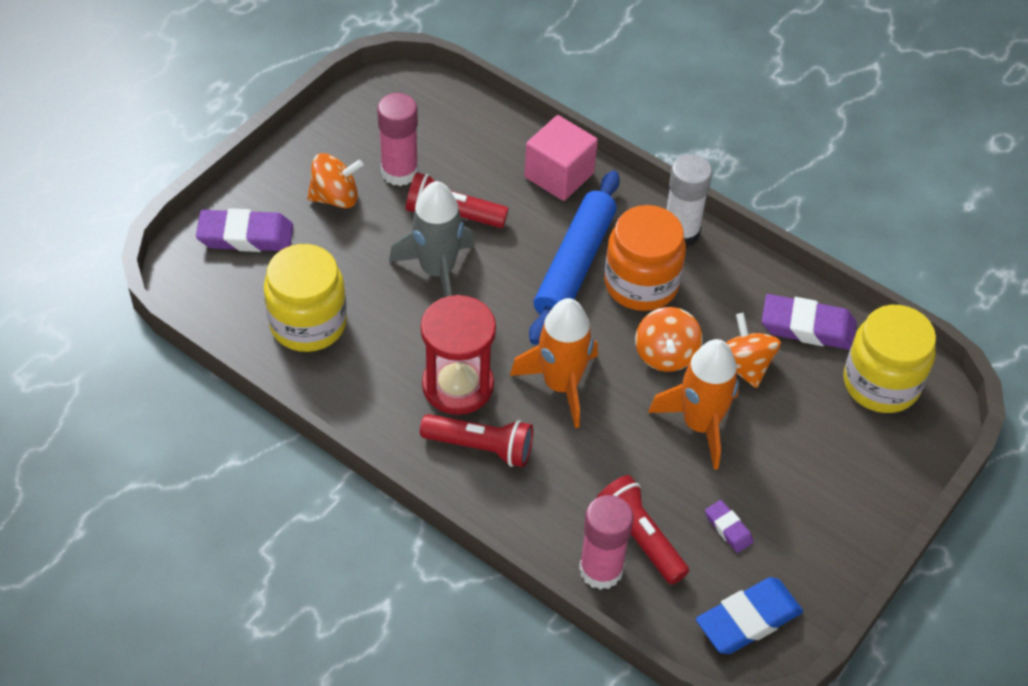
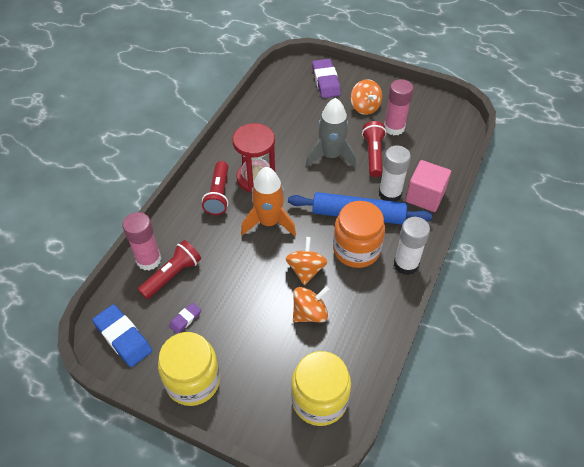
camera: 80 degrees right, 0 degrees up
(308, 323) = (279, 114): yellow jar -> yellow jar (193, 381)
(543, 216) = (390, 194): none -> white glue stick
(665, 354) = (306, 270): orange spinning top -> orange spinning top turned 105 degrees clockwise
(700, 424) = (258, 295): orange rocket -> none
(807, 327) = (354, 347): purple eraser -> none

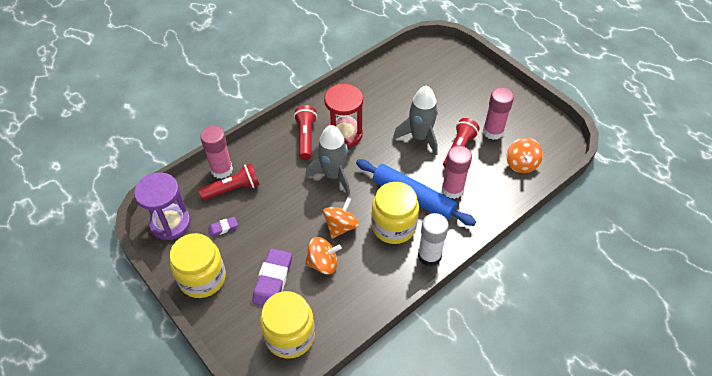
camera: 25 degrees right, 0 degrees up
(123, 337) = (170, 223): blue eraser -> purple hourglass
(219, 195) = (305, 137): red flashlight -> red flashlight turned 150 degrees clockwise
(269, 222) = (333, 175): orange rocket -> grey rocket
(326, 81) = (455, 69): purple eraser -> purple eraser (273, 280)
(356, 249) = (393, 226): orange jar -> yellow jar
(365, 107) = (477, 104): orange spinning top -> orange spinning top (521, 164)
(390, 194) = (452, 189): white glue stick -> pink glue stick
(425, 196) = (483, 203): pink cube -> none

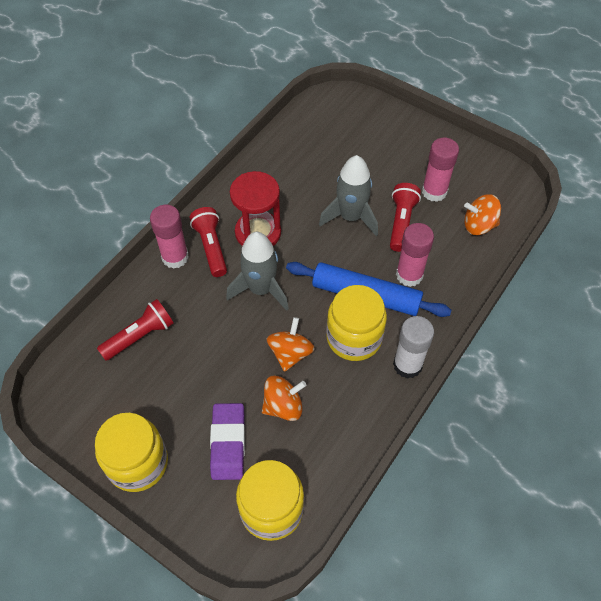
camera: 15 degrees left, 5 degrees up
(170, 223) = (72, 400): purple hourglass -> none
(222, 170) = (117, 314): pink glue stick -> pink glue stick (175, 257)
(223, 228) = (143, 390): purple eraser -> none
(521, 164) = (479, 225): orange spinning top -> orange spinning top turned 105 degrees clockwise

